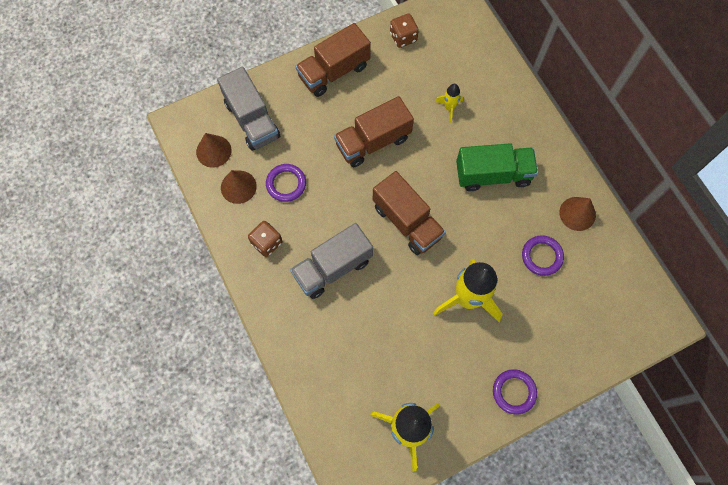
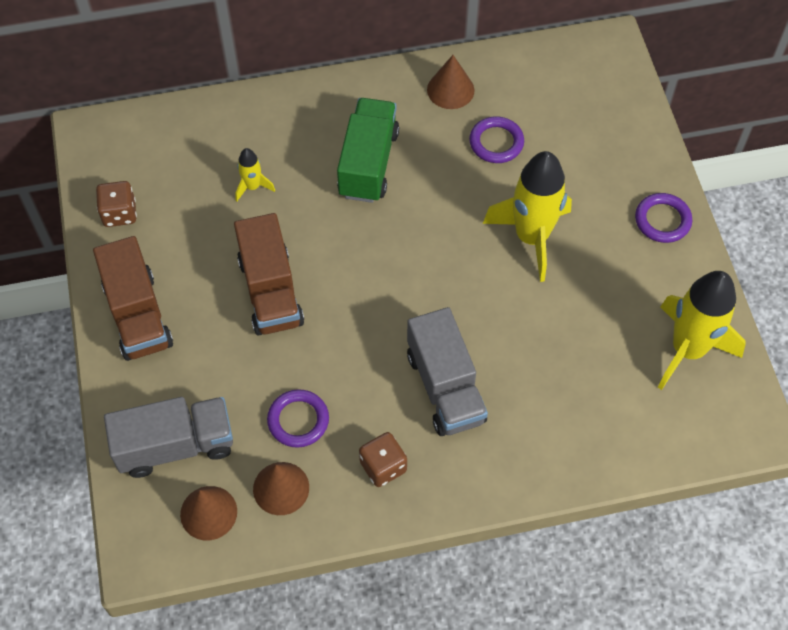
camera: 75 degrees left, 10 degrees down
(407, 221) = (404, 279): brown truck -> none

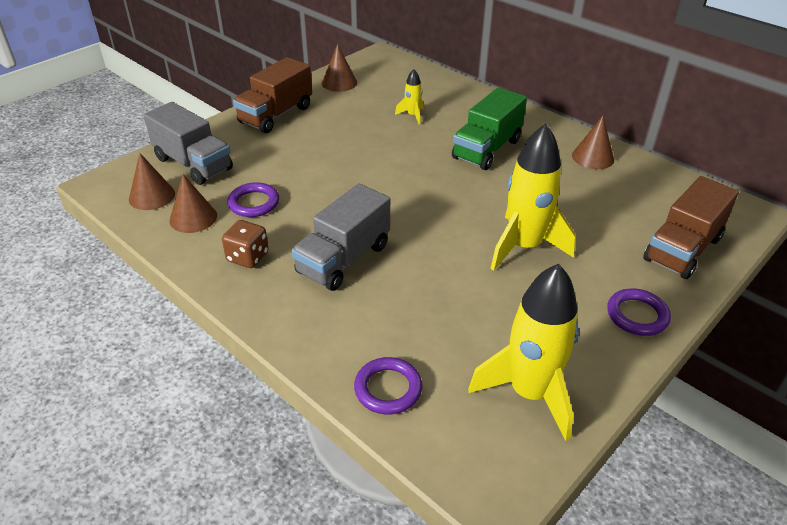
camera: 55 degrees right, 20 degrees down
(119, 213) = (339, 83): brown dice -> brown cone
(270, 291) = (343, 152): brown truck -> brown truck (682, 249)
(368, 163) = (487, 149): green truck -> green truck turned 150 degrees clockwise
(496, 142) = (581, 195): purple ring -> purple ring (388, 389)

